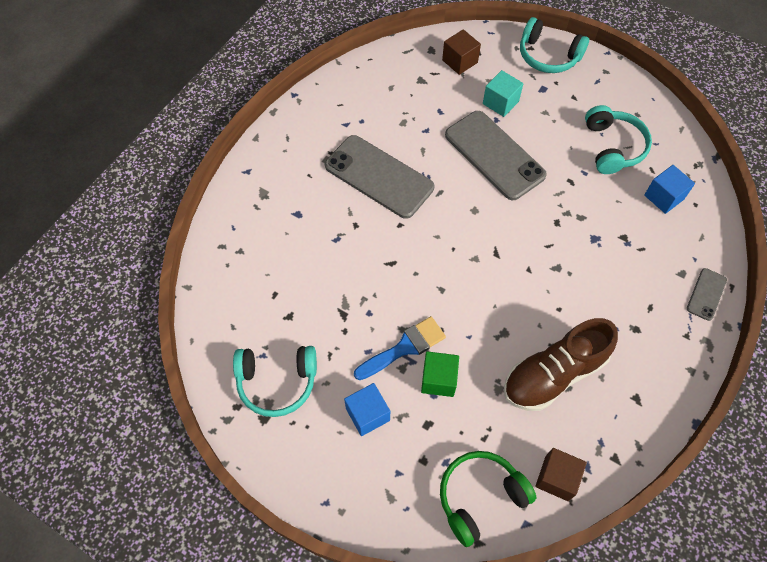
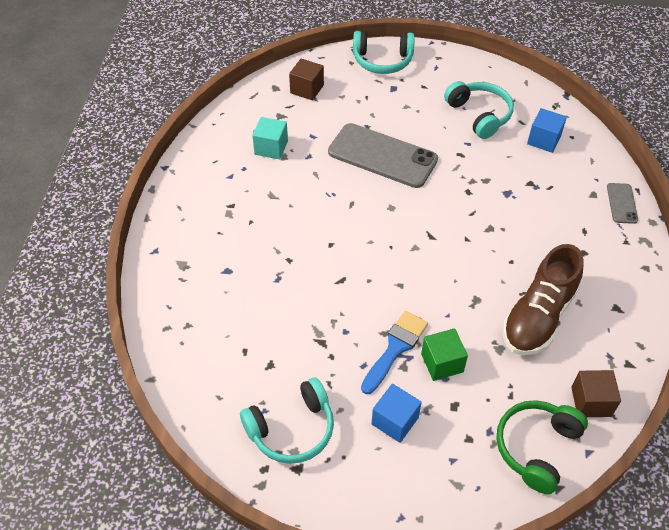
camera: 25 degrees left, 10 degrees down
(379, 177) = (287, 210): grey phone -> none
(500, 102) = (363, 111): turquoise cube -> turquoise cube (271, 148)

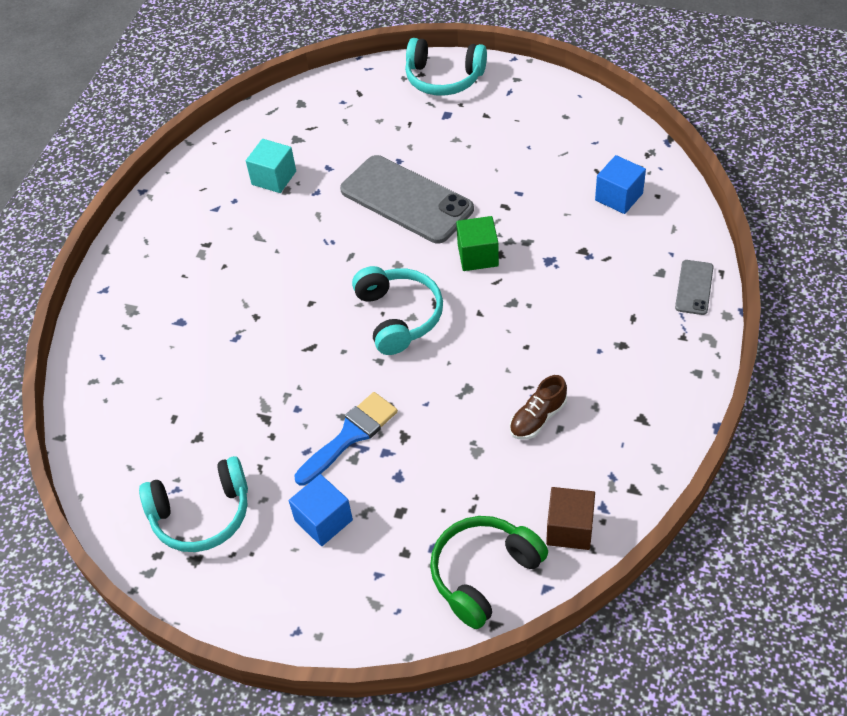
camera: 15 degrees right, 0 degrees up
(307, 89) = (338, 108): brown cube -> none
(442, 363) = (401, 459): green cube -> green cube (478, 255)
(479, 115) = (546, 157): turquoise headphones -> turquoise headphones (399, 316)
(538, 317) = (537, 418): brown shoe -> brown shoe, size x0.50

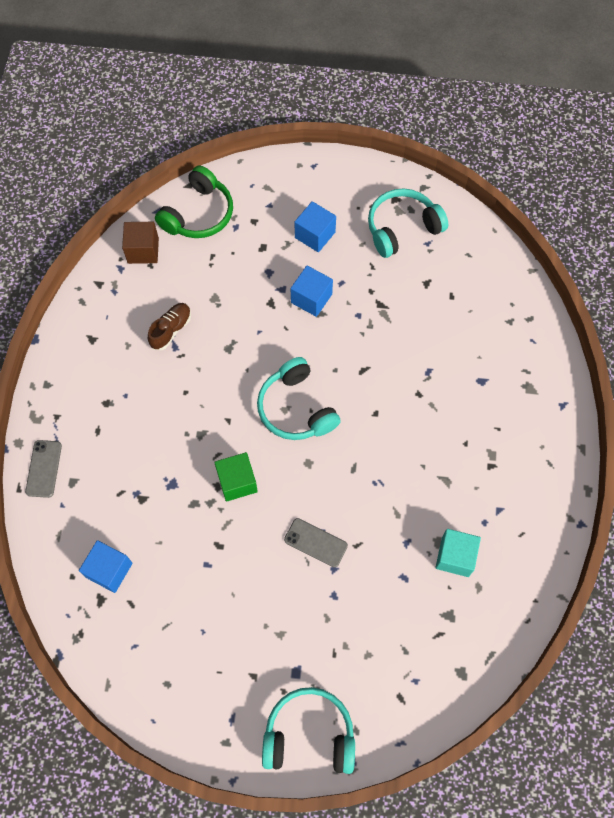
camera: 165 degrees right, 15 degrees up
(350, 435) = (311, 298): blue brush -> blue cube
(406, 200) = (315, 542): grey phone -> grey phone, size x0.47

